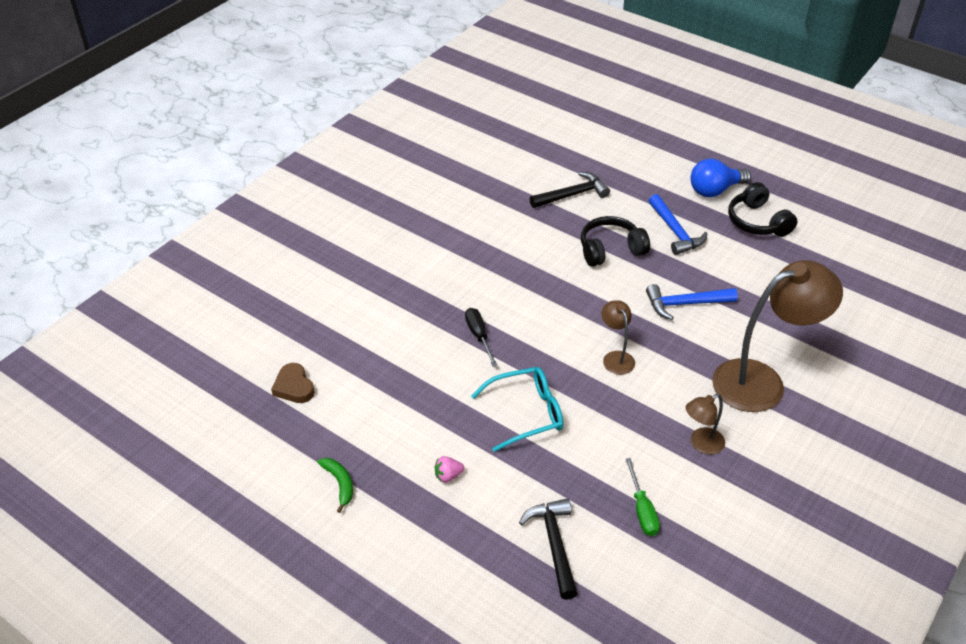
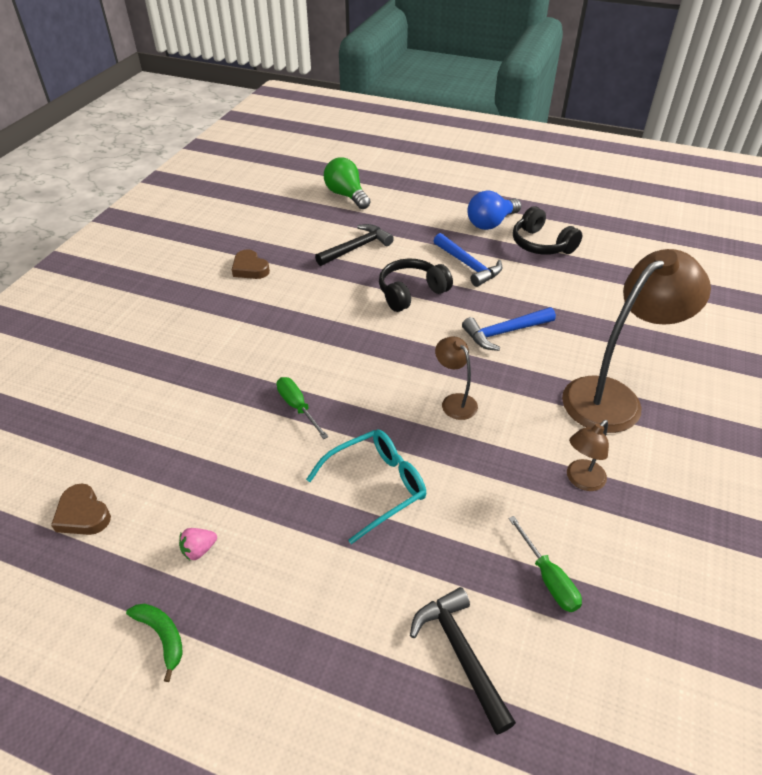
camera: 15 degrees left, 0 degrees up
(448, 476) = (302, 590): pink strawberry -> pink strawberry (199, 550)
(467, 199) = (250, 268): none -> brown heart
(479, 336) = (297, 407): black screwdriver -> green screwdriver
(579, 136) = (346, 195): none -> green light bulb

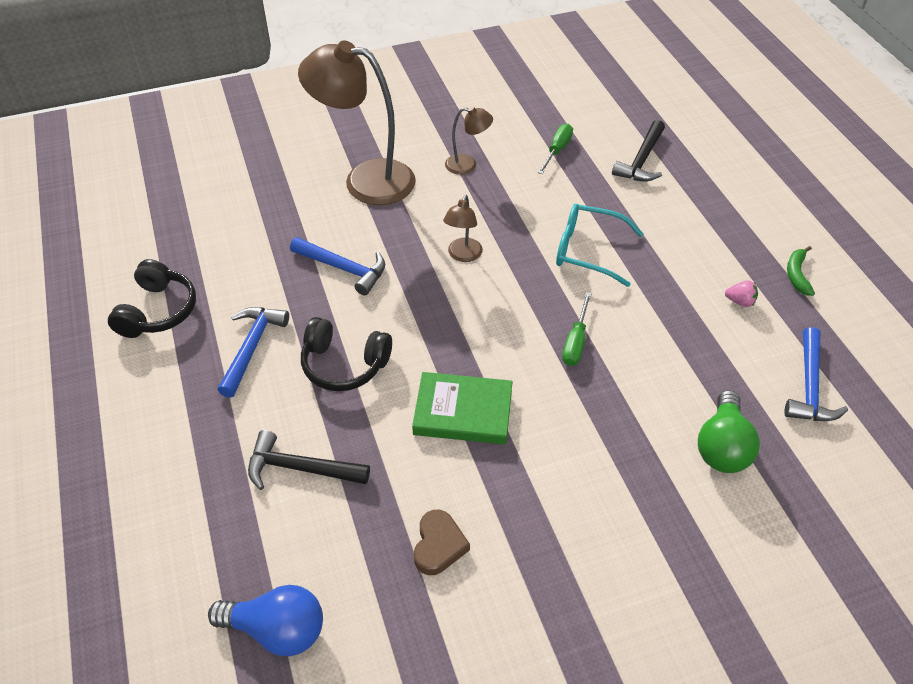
camera: 130 degrees left, 5 degrees up
(83, 514) = (809, 387): brown heart -> blue hammer
(314, 320) = (463, 412): none -> green book
(346, 195) = (173, 576): green light bulb -> green light bulb (722, 446)
(491, 223) = (140, 374): blue light bulb -> blue light bulb (277, 630)

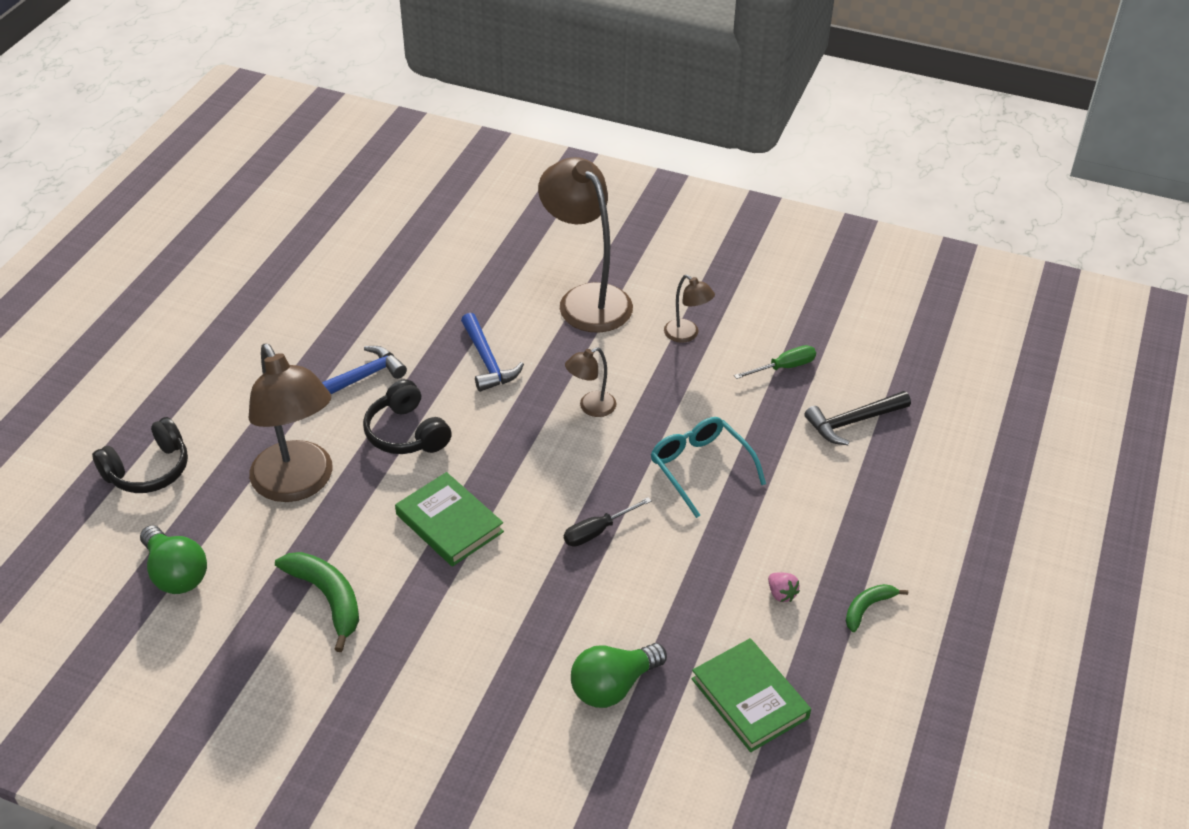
camera: 40 degrees right, 5 degrees down
(158, 311) = (326, 312): black headphones -> black headphones (148, 470)
(277, 630) = (176, 573): blue light bulb -> green light bulb
(300, 468) = (298, 484): black hammer -> brown lamp
(438, 545) = (327, 598): brown heart -> green banana
(575, 342) = (597, 531): green screwdriver -> black screwdriver
(809, 387) = (749, 698): blue hammer -> green book

